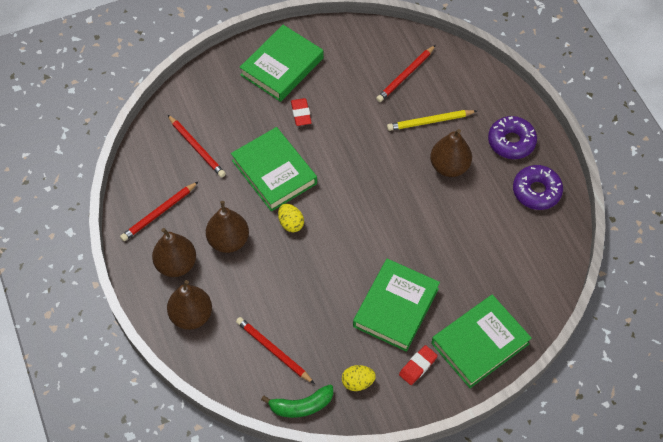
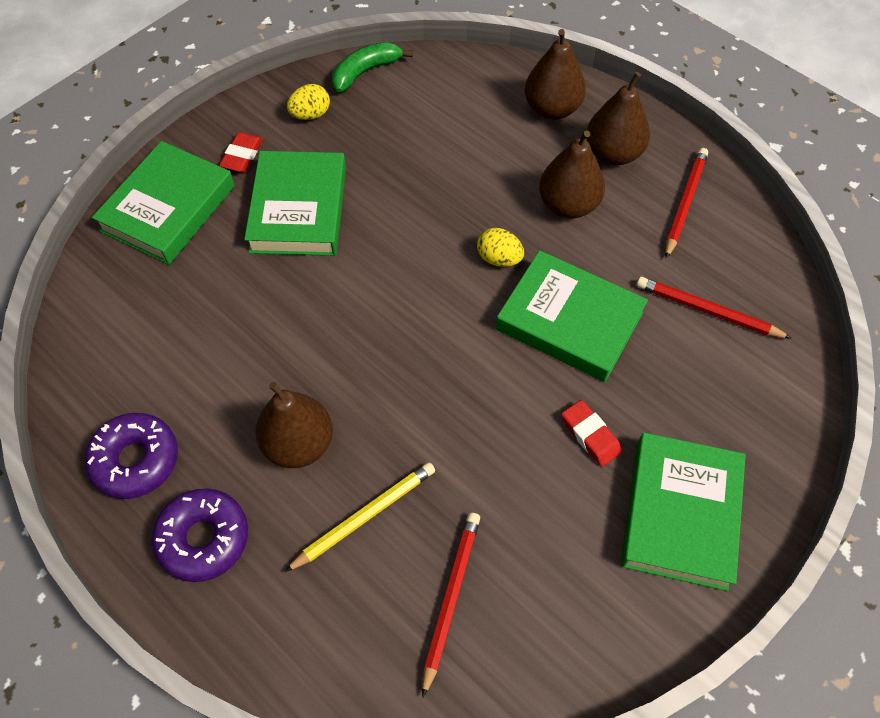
camera: 155 degrees right, 0 degrees up
(273, 351) = (429, 110): red pencil -> none

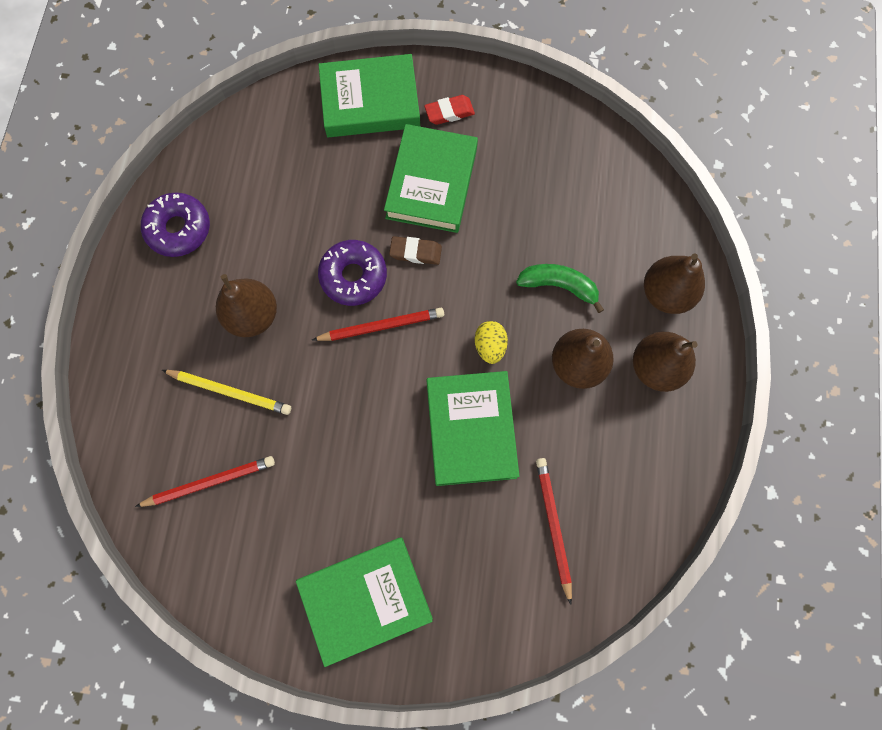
camera: 55 degrees right, 15 degrees up
(203, 538) = (155, 307): purple donut -> purple donut (353, 276)
(299, 209) = (431, 183): green book -> green book turned 45 degrees counterclockwise
(310, 115) = (521, 128): yellow egg -> none
(356, 262) = (415, 252): none -> brown eraser
(365, 72) = (593, 135): green banana -> green banana (559, 286)
(590, 435) = (386, 501): red eraser -> none
(684, 203) = (647, 452): red pencil -> red pencil (381, 326)

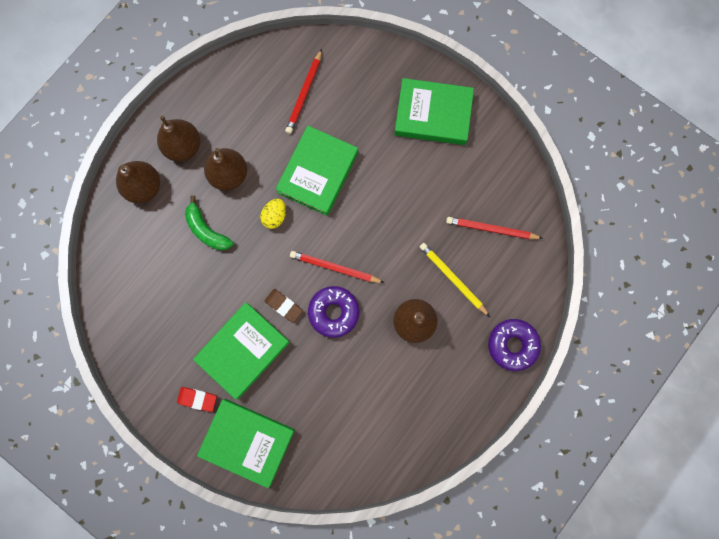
camera: 150 degrees left, 5 degrees up
(179, 229) = (433, 416): purple donut -> purple donut (512, 345)

